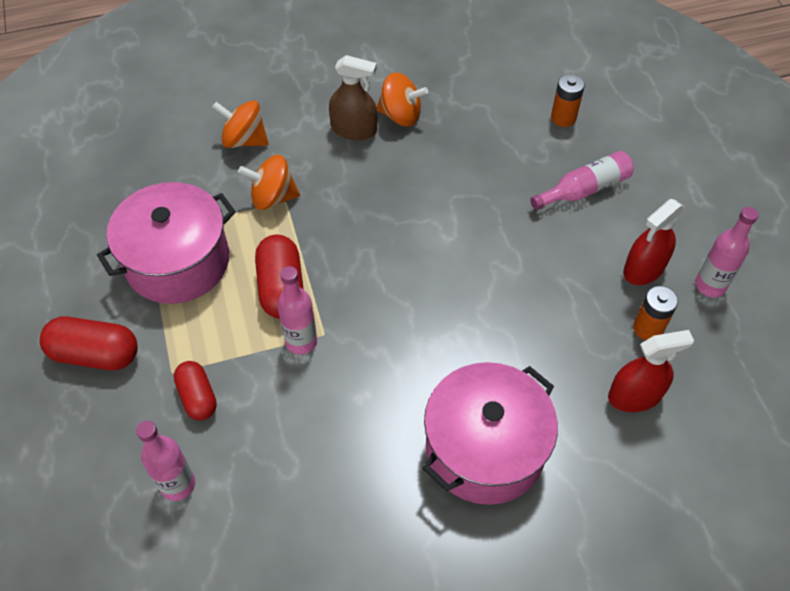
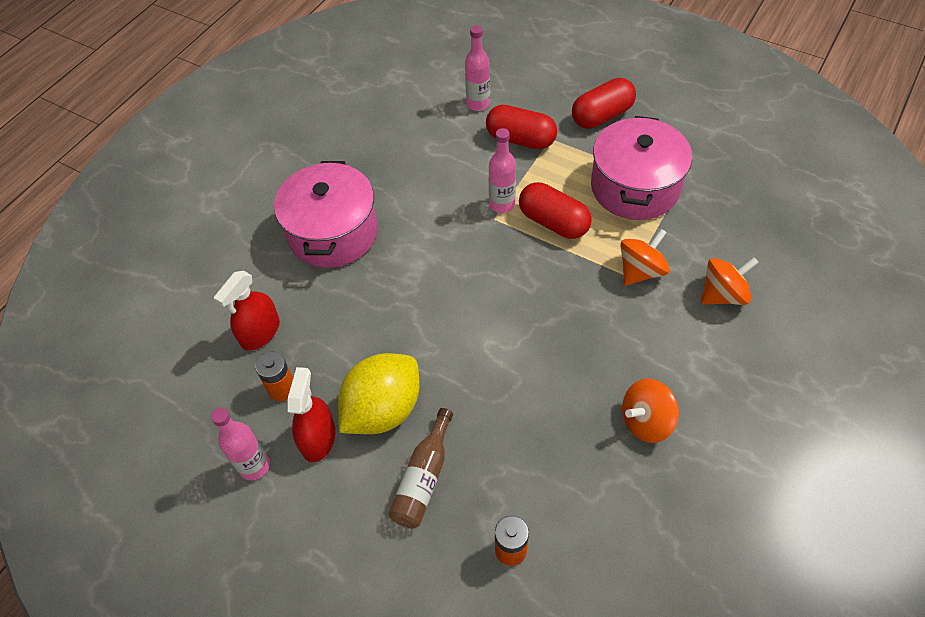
camera: 140 degrees right, 0 degrees up
(198, 397) = (520, 139): red capsule -> red capsule, size x1.52
(354, 130) = (662, 374): brown spray bottle -> none
(575, 252) = (383, 409): none -> yellow lemon
(584, 189) = (423, 478): pink bottle -> brown bottle

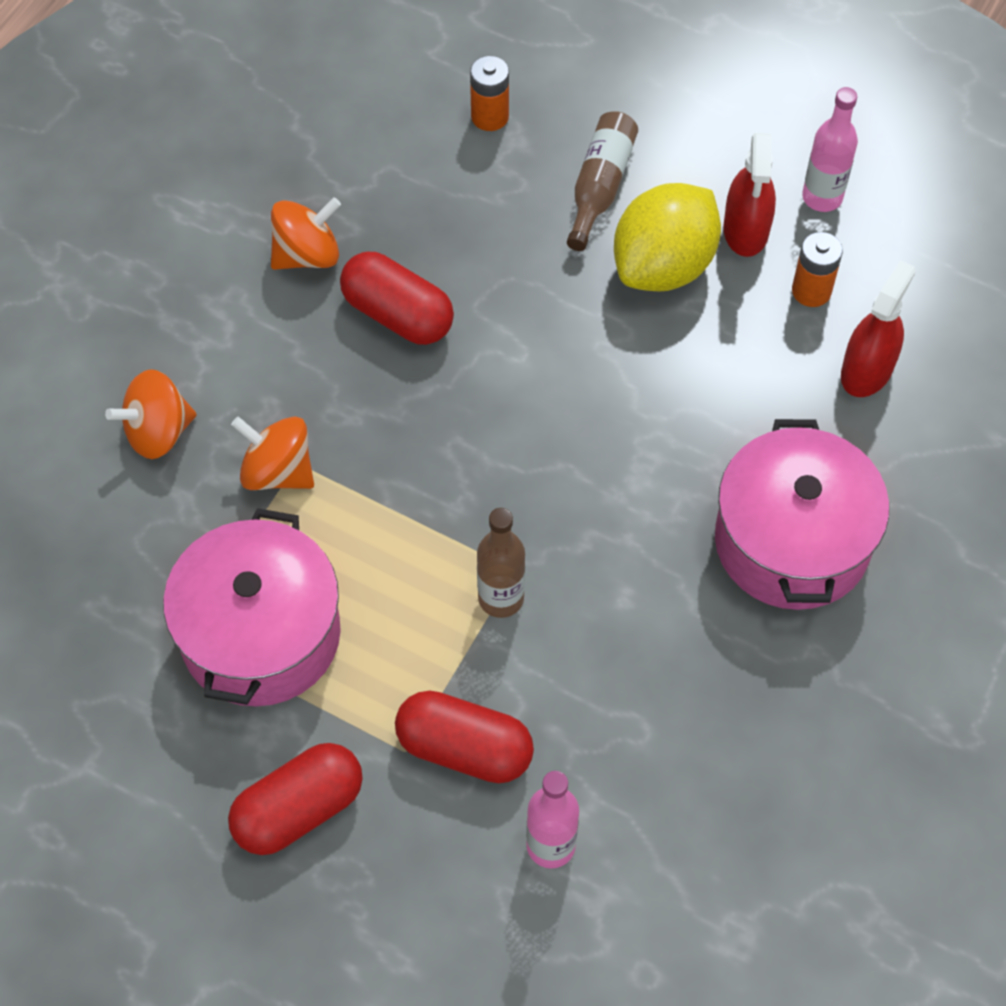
camera: 175 degrees right, 5 degrees up
(502, 204) = (501, 598): pink bottle -> brown bottle
(553, 222) = (412, 562): red capsule -> red capsule (398, 314)
(640, 271) = (278, 471): orange spinning top -> orange spinning top turned 75 degrees clockwise

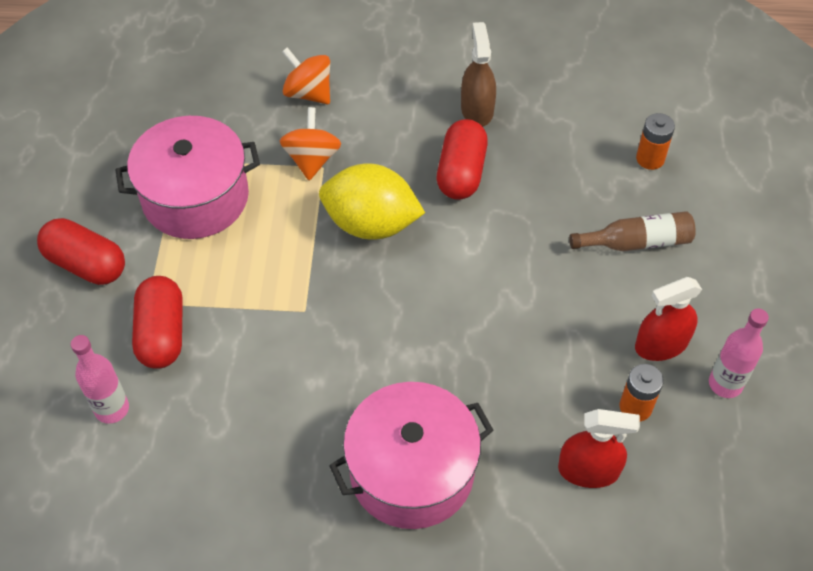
camera: 65 degrees right, 5 degrees down
(307, 255) = (477, 109): orange spinning top -> brown spray bottle
(501, 598) = (279, 311): brown bottle -> none
(664, 266) = (596, 305): yellow lemon -> yellow lemon (371, 224)

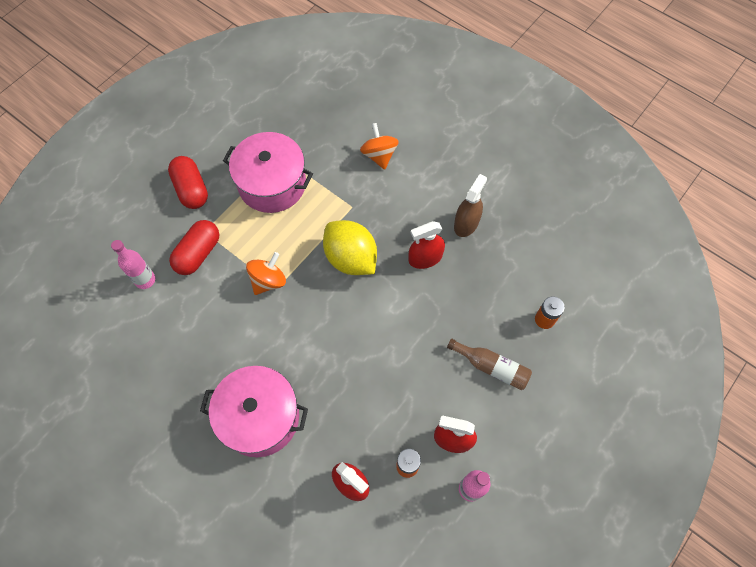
camera: 35 degrees right, 10 degrees up
(312, 159) = (349, 198): orange spinning top -> orange spinning top (268, 281)
(461, 172) = (425, 258): red capsule -> red spray bottle

